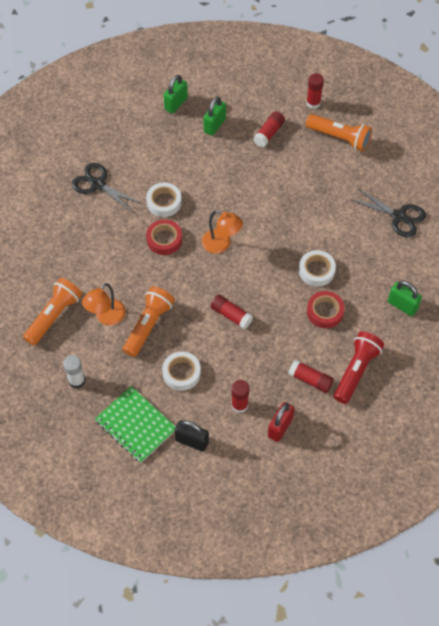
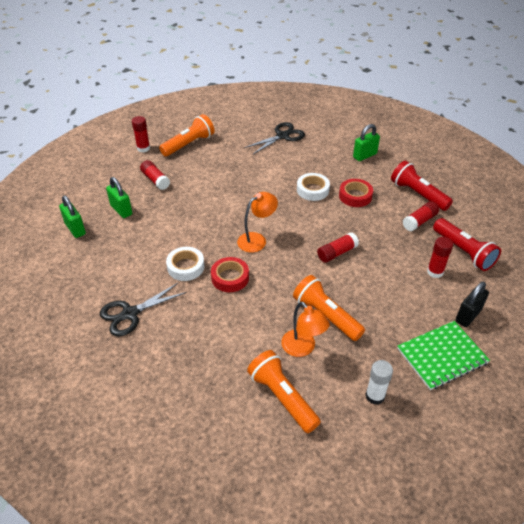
camera: 70 degrees left, 15 degrees down
(181, 373) = (389, 304): white tape -> none
(280, 427) = (463, 252): red padlock -> red flashlight

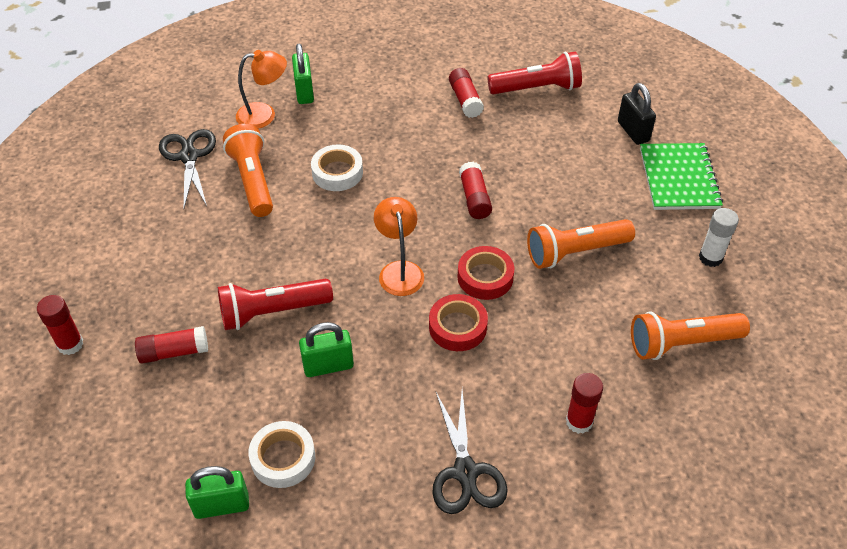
camera: 65 degrees left, 5 degrees up
(121, 210) = (218, 423): green padlock -> green padlock (328, 366)
(186, 267) = (406, 373): white tape -> white tape (283, 458)
(189, 144) = (113, 277): orange flashlight -> orange flashlight (253, 180)
(302, 348) = (616, 295): orange lamp -> orange lamp (264, 115)
(355, 196) = (379, 136): red tape -> red tape (485, 277)
(418, 194) = (416, 79): red flashlight -> red flashlight (272, 312)
(435, 272) = (555, 126): red glue stick -> red glue stick (579, 421)

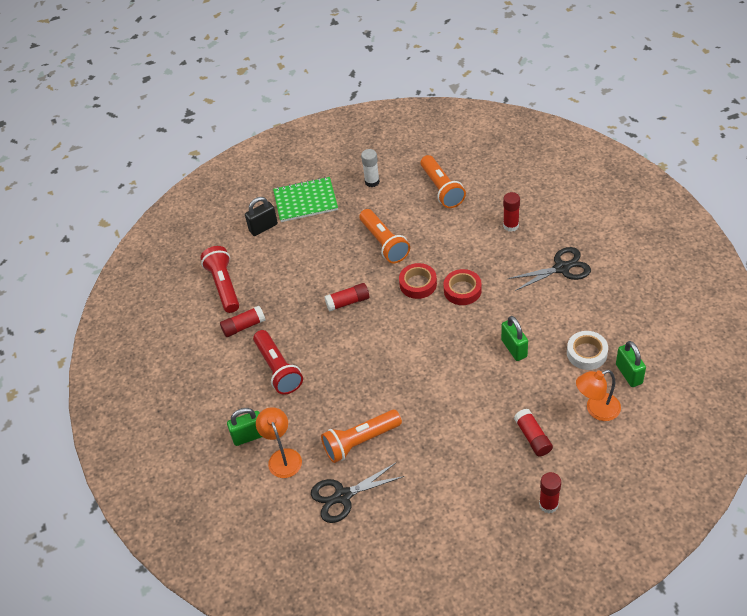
camera: 95 degrees left, 0 degrees up
(272, 312) = (481, 391): red flashlight -> red flashlight (278, 369)
(337, 172) = (339, 388): white tape -> none
(399, 270) = (425, 329): orange lamp -> orange lamp (596, 410)

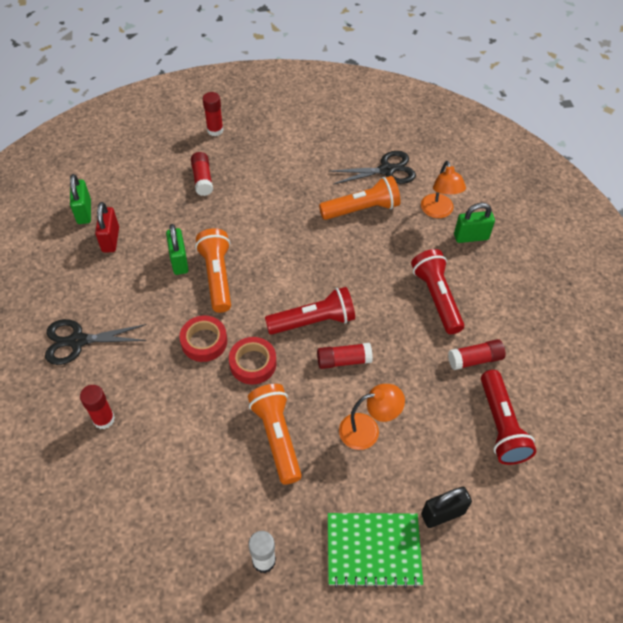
camera: 175 degrees left, 5 degrees up
(379, 325) = (313, 321): none -> red flashlight
(441, 189) = (167, 513): orange flashlight -> orange flashlight (217, 276)
(586, 353) = (110, 240): white tape -> red padlock
(596, 410) = (133, 188): orange lamp -> orange lamp (367, 430)

